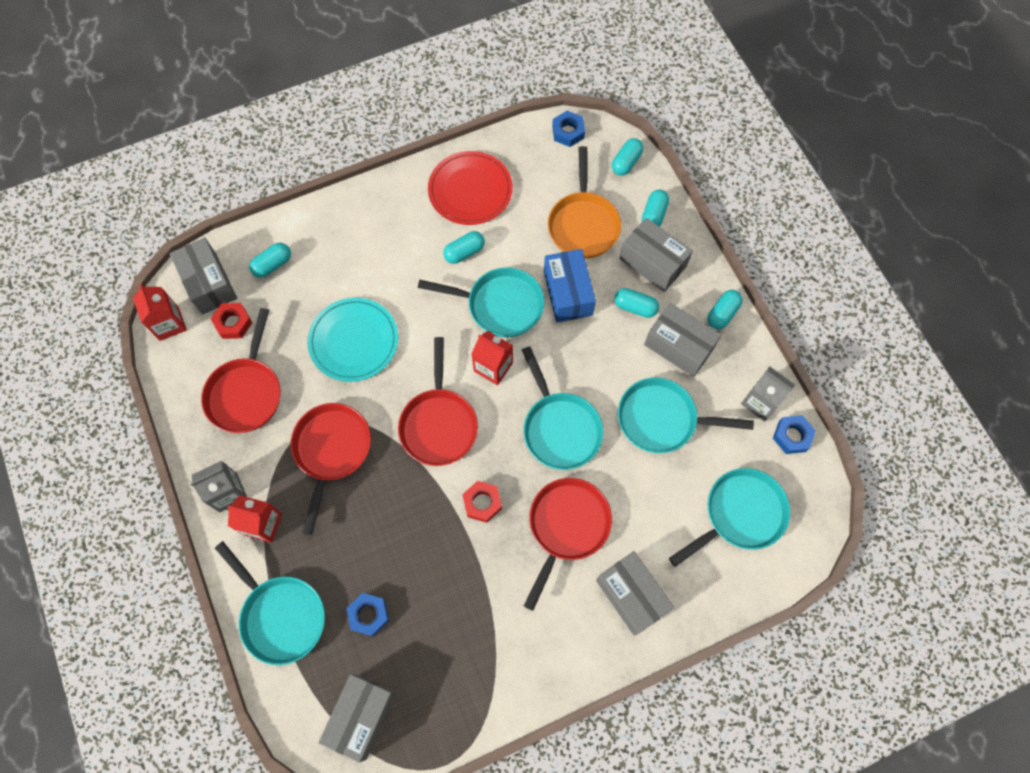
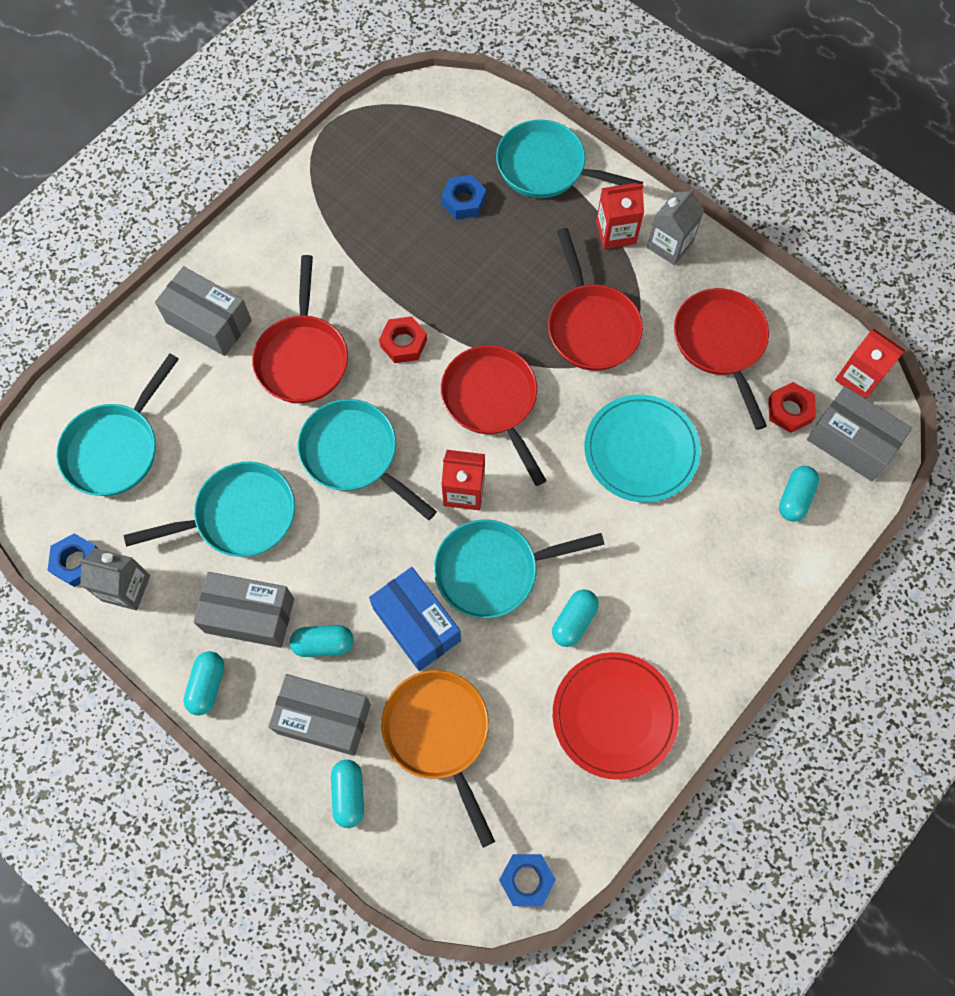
camera: 155 degrees right, 0 degrees up
(361, 716) = (424, 125): grey box -> none
(626, 162) = (420, 866): turquoise capsule -> none

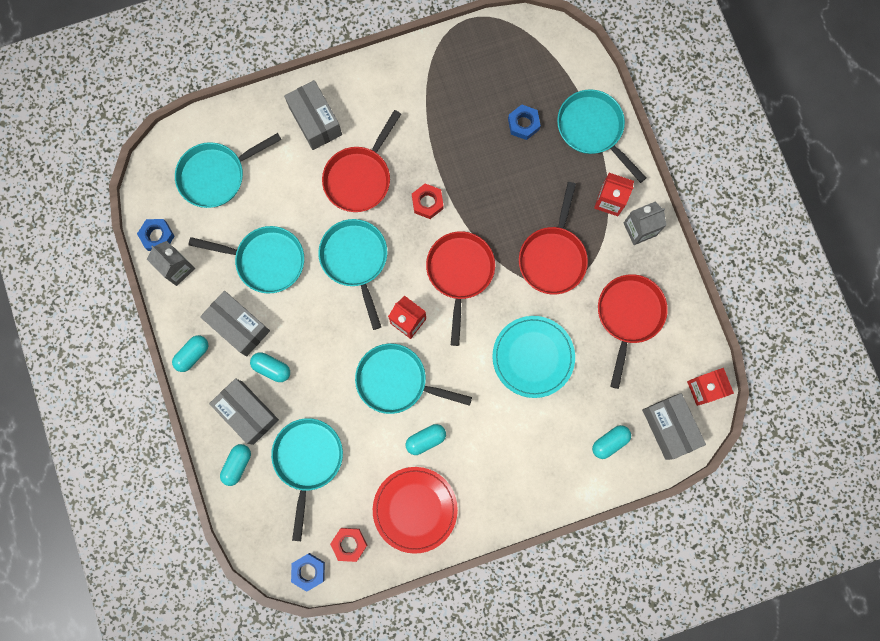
camera: 30 degrees right, 10 degrees up
(416, 624) = (332, 388): blue box -> none
(439, 734) = (308, 460): orange pan -> turquoise pan
(789, 410) = (644, 384): red nut -> red nut (349, 544)

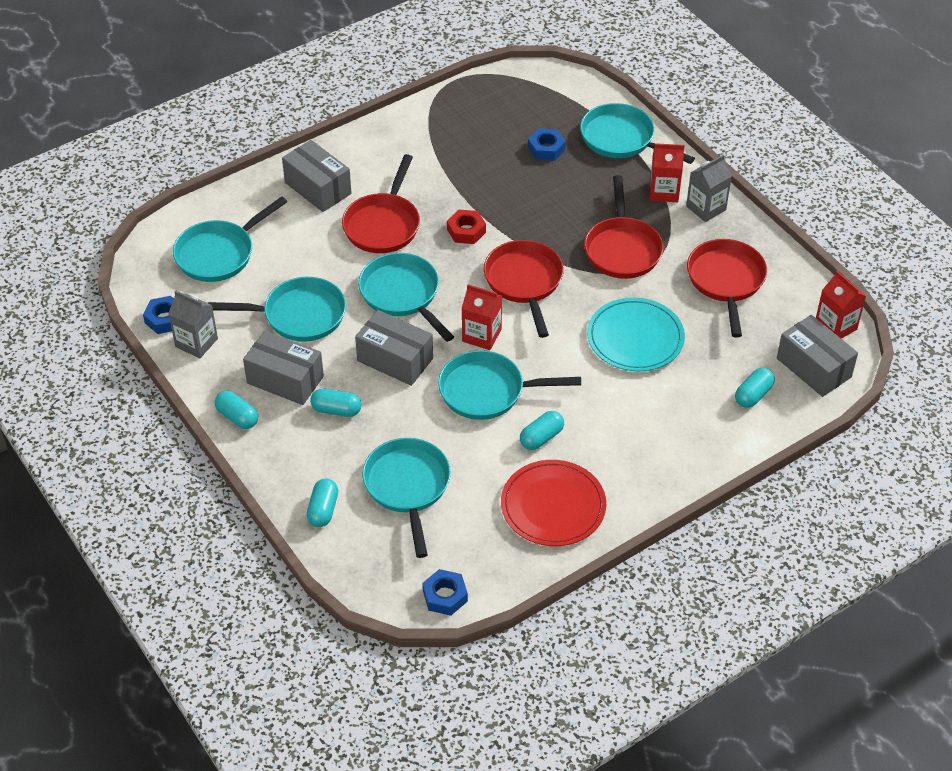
camera: 15 degrees left, 30 degrees down
(192, 354) = (237, 417): turquoise capsule -> turquoise capsule turned 75 degrees counterclockwise
(247, 413) = (320, 457): grey box -> grey box (395, 359)
(349, 544) = (486, 557): red nut -> none

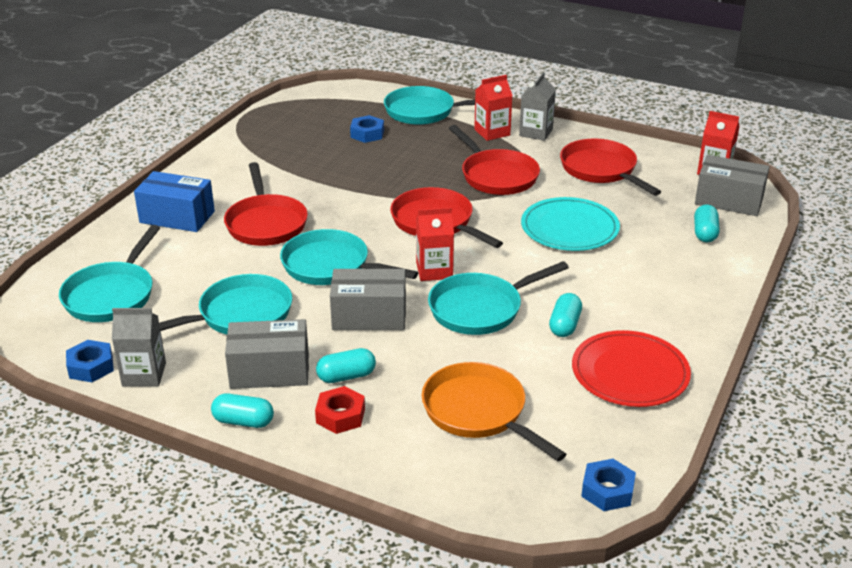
camera: 30 degrees left, 15 degrees down
(318, 188) = (177, 217): grey box -> blue box
(323, 510) = (410, 467): turquoise capsule -> none
(408, 487) = (479, 412): turquoise pan -> orange pan
(466, 231) = (348, 204): red nut -> red nut (340, 416)

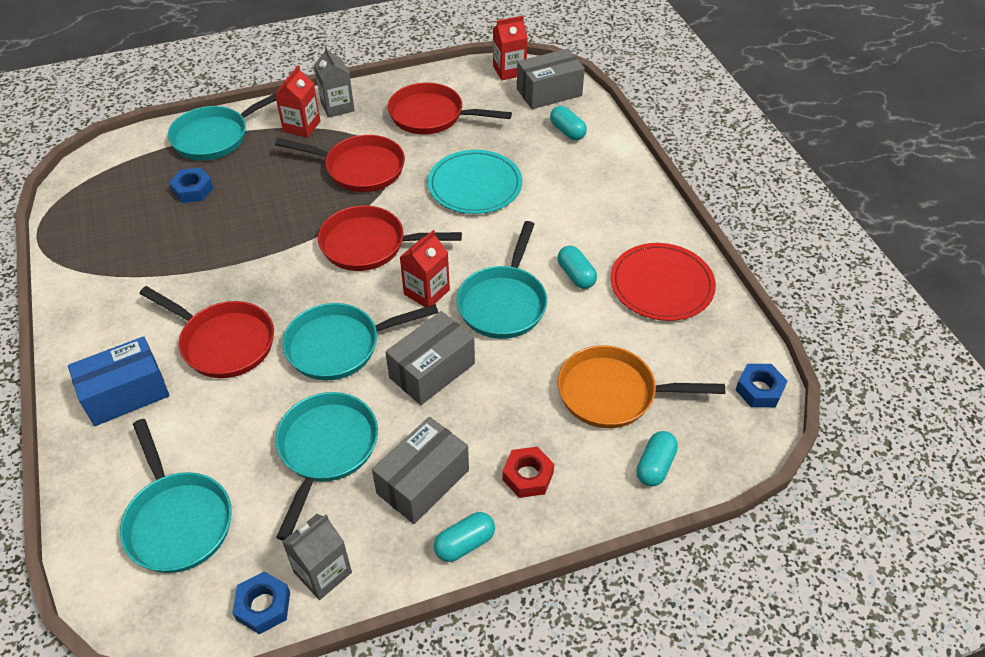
camera: 45 degrees left, 15 degrees up
(346, 376) = (486, 438): turquoise capsule -> turquoise capsule (655, 466)

